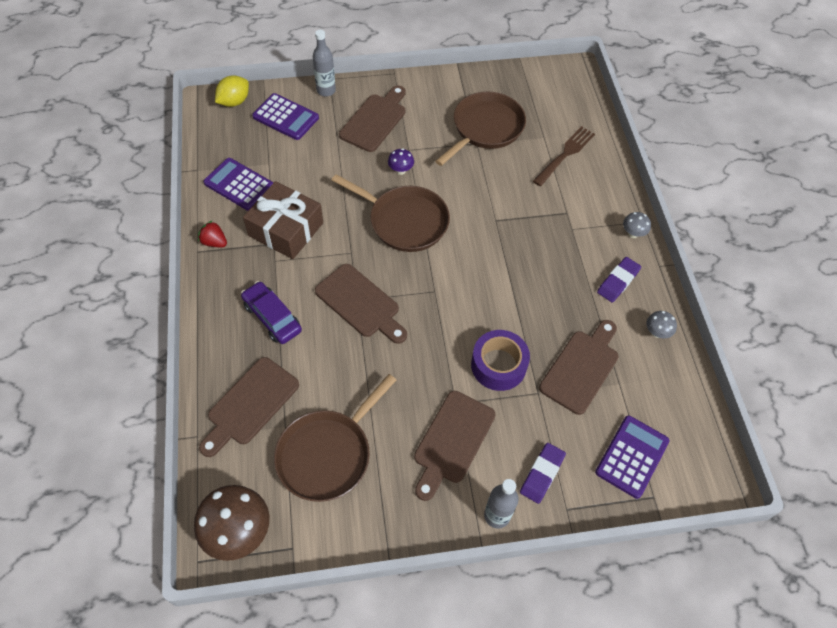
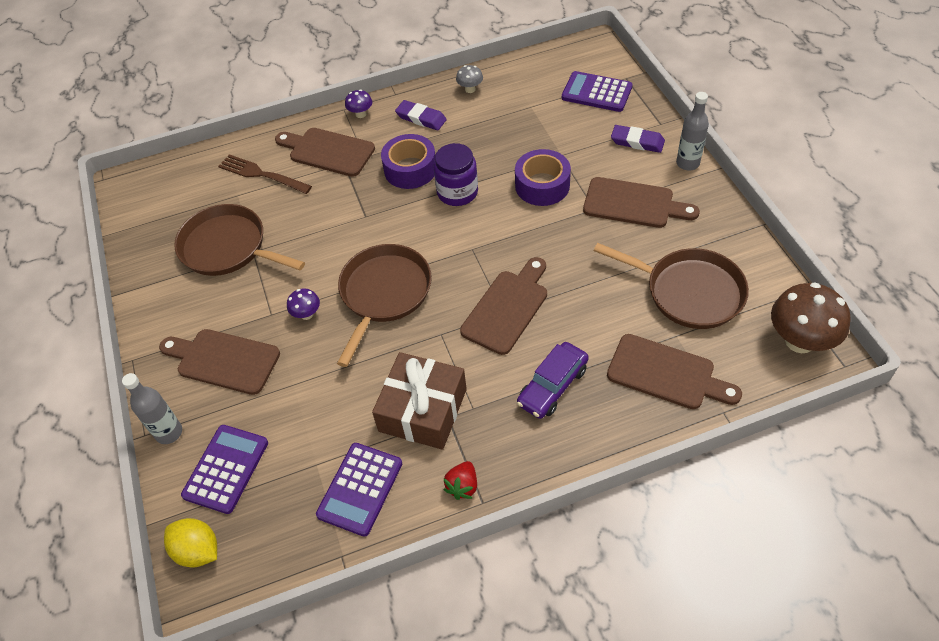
camera: 95 degrees left, 5 degrees down
(507, 293) = (457, 192): none -> purple jar
(546, 261) = (410, 169): none -> purple tape
(581, 368) = (524, 131): brown cutting board -> brown cutting board (328, 151)
(633, 233) = (361, 114): grey mushroom -> purple mushroom

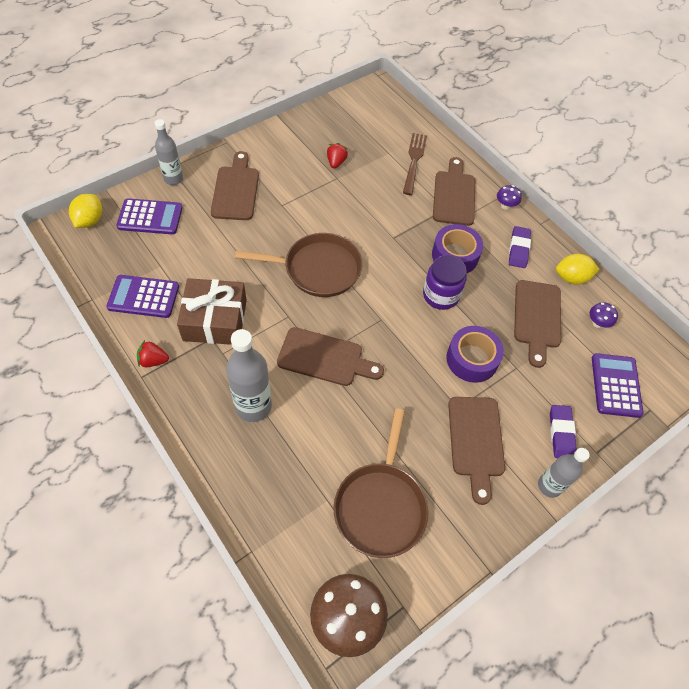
camera: 65 degrees right, 5 degrees up
(228, 247) = (336, 162): brown pan -> red strawberry
(307, 314) = (286, 226): purple mushroom -> purple mushroom (597, 323)
(470, 89) = (571, 278): grey mushroom -> yellow lemon
(552, 386) = (253, 406): purple car -> grey bottle
(666, 374) = (283, 496): brown cutting board -> brown cutting board (537, 318)

